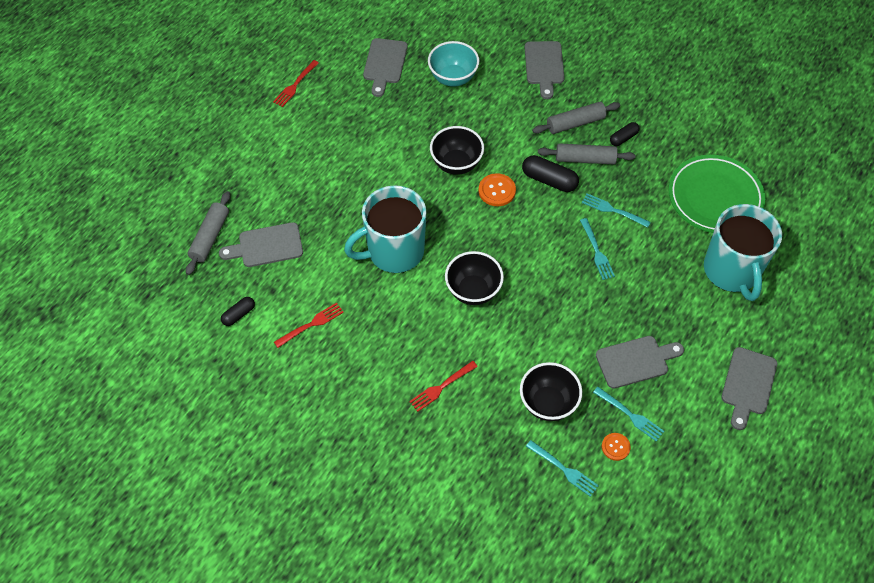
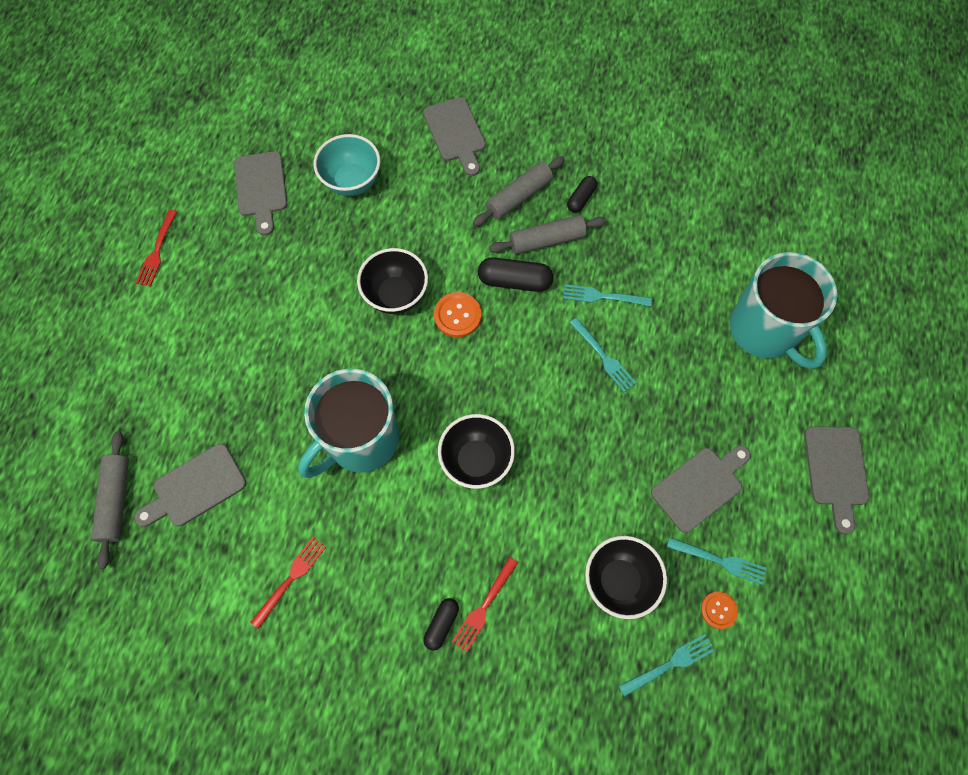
camera: 20 degrees left, 10 degrees up
(239, 314) = (191, 598): black capsule -> black capsule (441, 624)
(564, 469) = (669, 664): turquoise fork -> turquoise fork turned 45 degrees counterclockwise
(714, 198) = (711, 242): green plate -> none

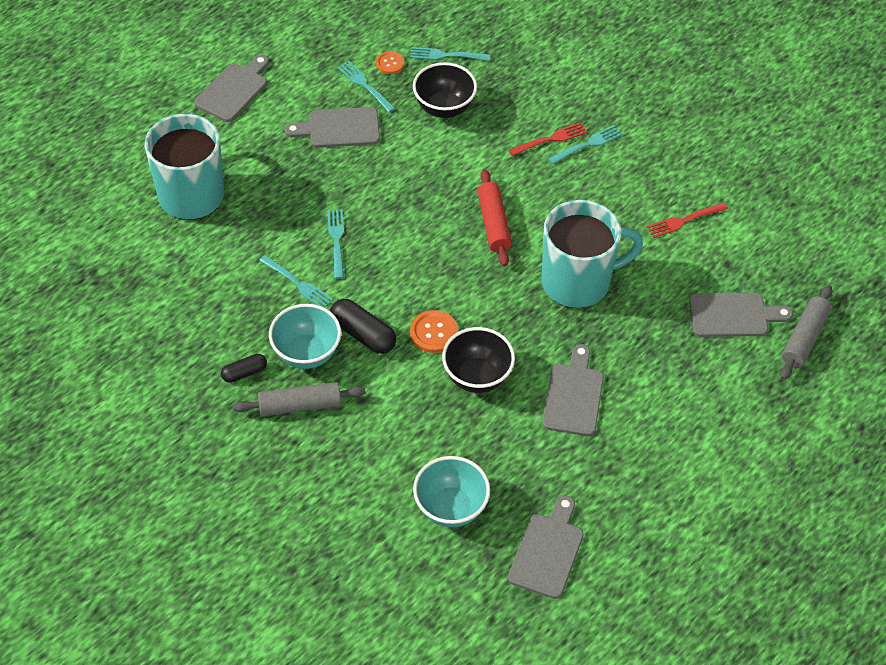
camera: 150 degrees left, 15 degrees down
(157, 251) = (686, 539): red fork -> none
(441, 624) = (587, 144): black capsule -> turquoise fork
(456, 133) = (311, 503): grey cutting board -> grey cutting board (573, 396)
(476, 460) = (494, 224): black bowl -> red rolling pin
(546, 240) = (306, 353): grey rolling pin -> turquoise bowl

